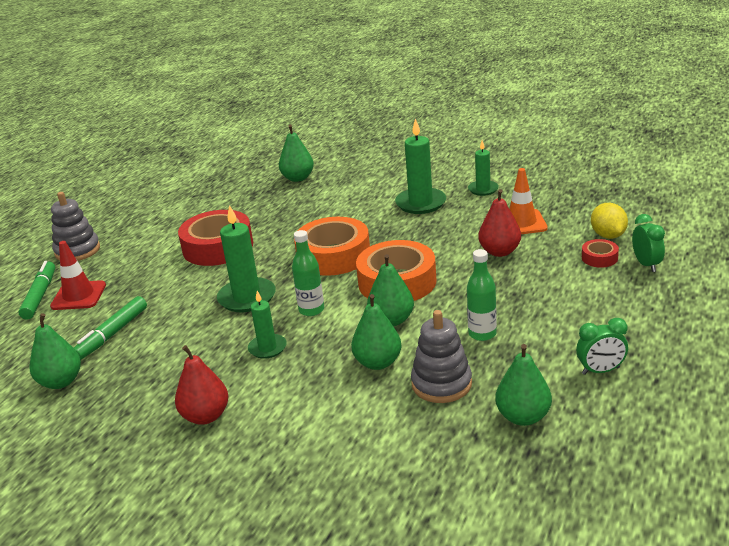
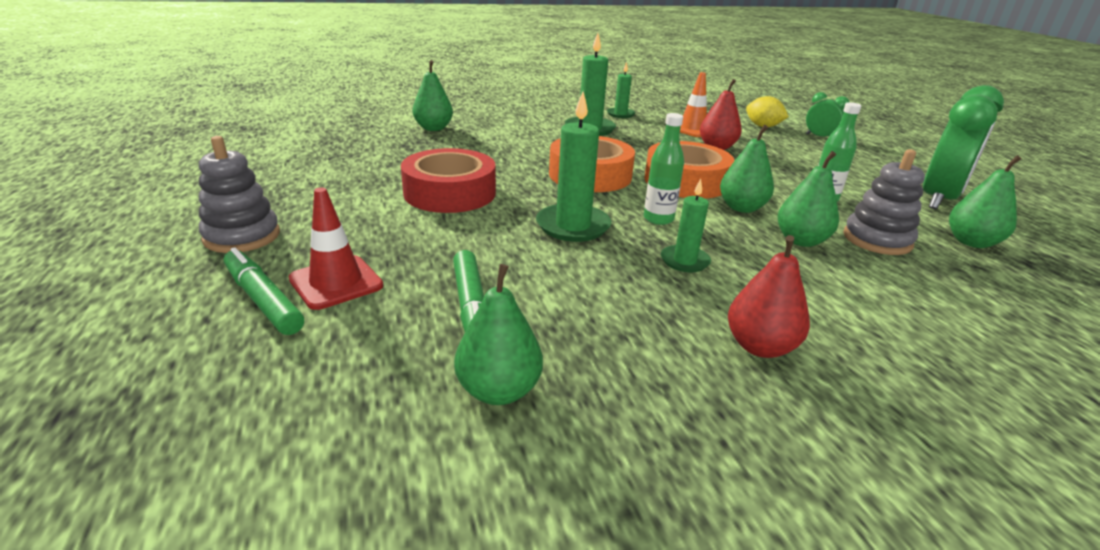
camera: 45 degrees left, 0 degrees up
(599, 258) = (786, 139): red tape -> none
(600, 371) = (938, 199): green clock -> green clock, size x1.99

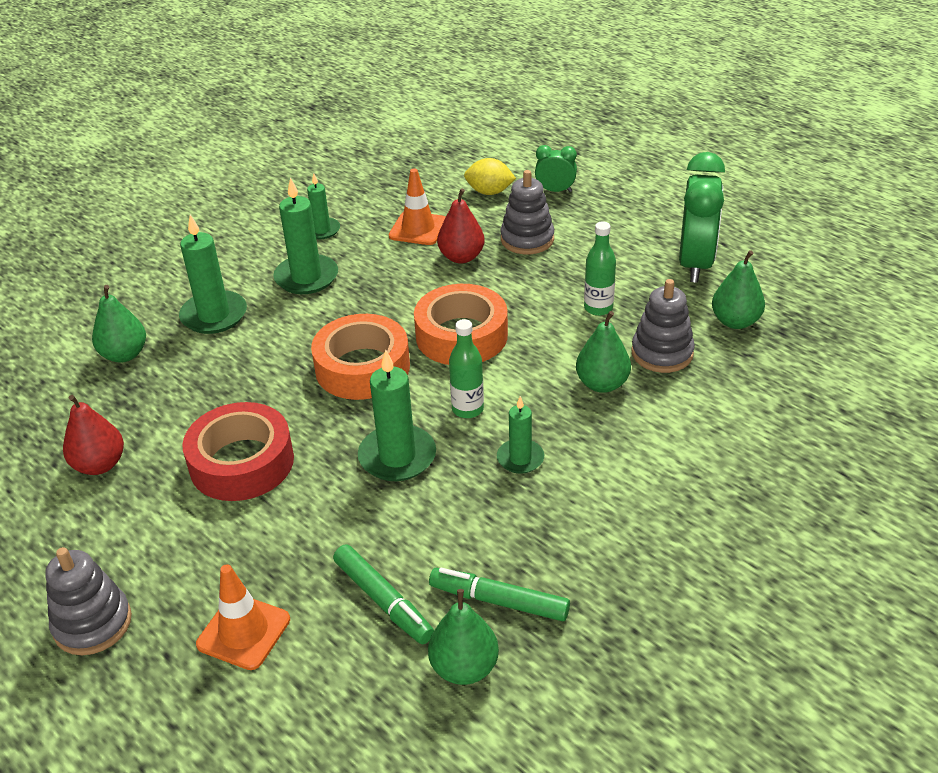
camera: 25 degrees left, 10 degrees up
(263, 300) = (200, 682): green marker -> green marker (499, 601)
(336, 282) = (243, 632): red traffic cone -> orange traffic cone
(509, 128) = (214, 315): none -> green candle
(741, 208) = (532, 357): green pear -> none
(760, 346) = (621, 531): red pear -> red pear (100, 465)
(779, 152) = (527, 239): none -> grey stacking toy

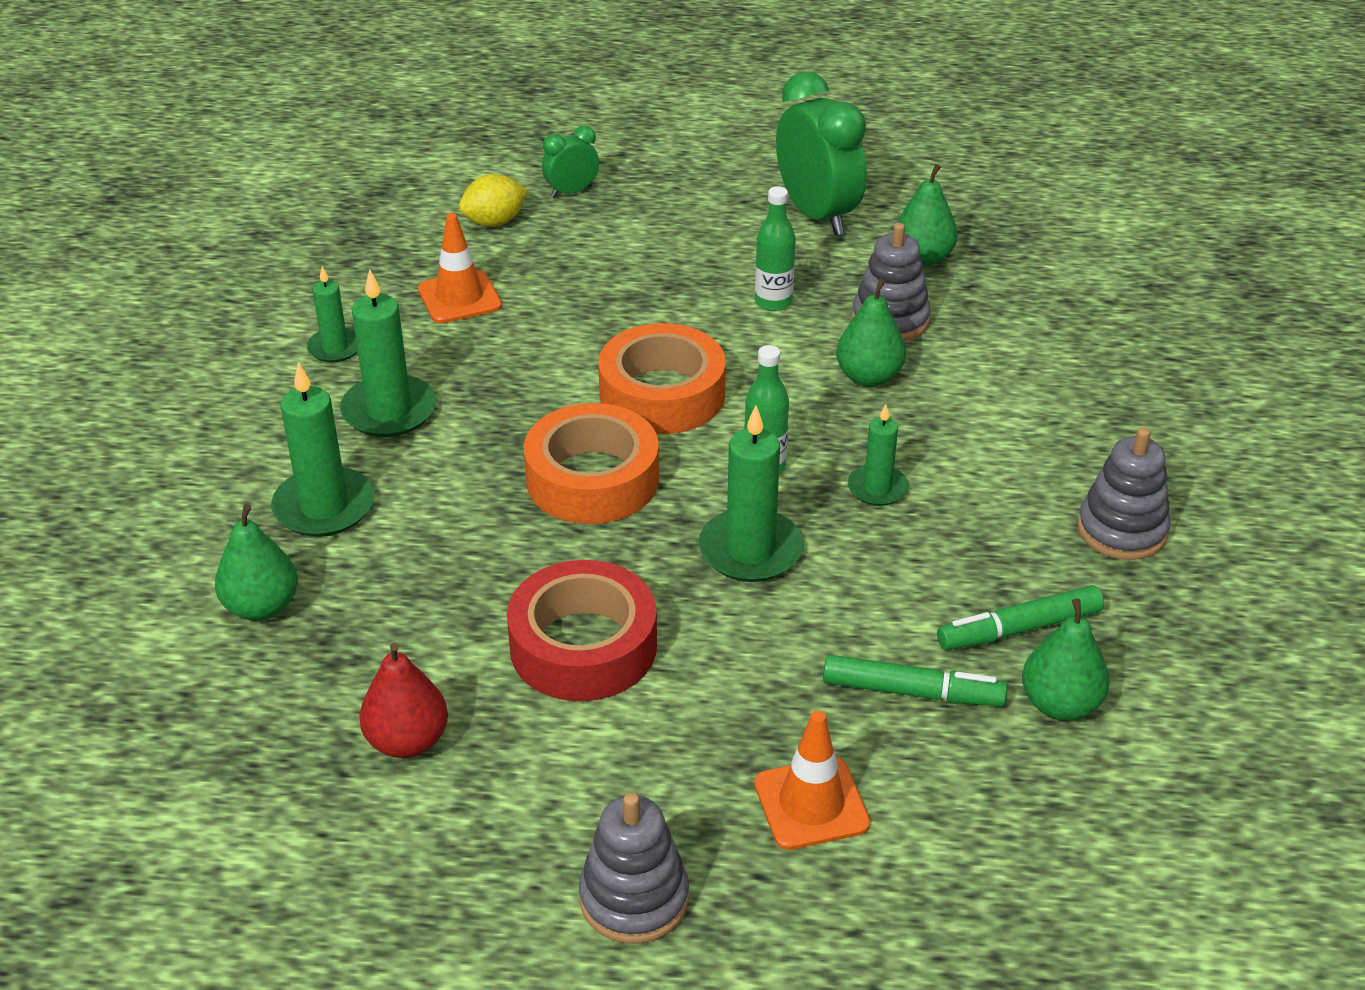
camera: 40 degrees left, 0 degrees up
(461, 257) = (554, 309): red pear -> none
(527, 239) = (606, 259): grey stacking toy -> grey stacking toy (1121, 530)

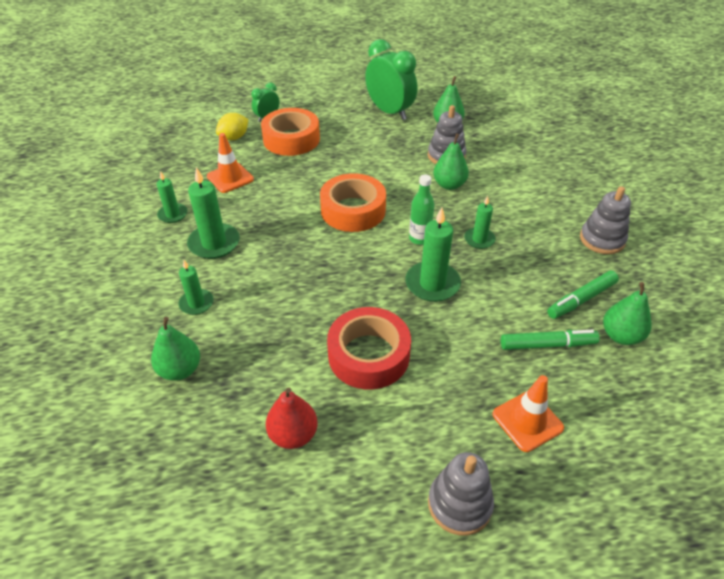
camera: 15 degrees left, 5 degrees up
(324, 507) = (196, 303): green candle -> green candle, size x0.60
(592, 479) = (336, 261): orange tape -> orange tape (291, 139)
(773, 302) = (387, 156): green bottle -> none

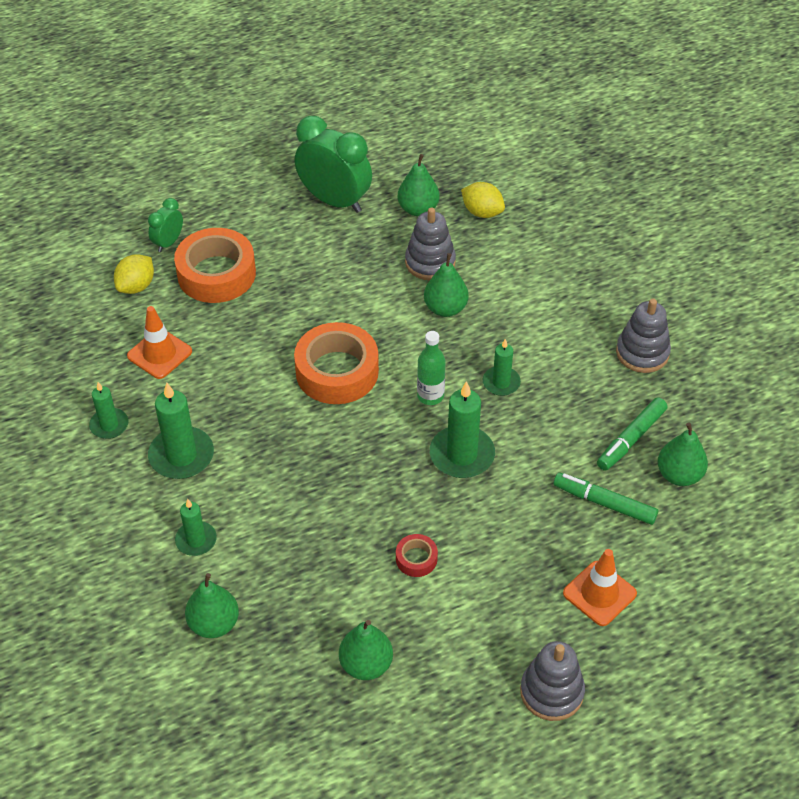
camera: 15 degrees left, 5 degrees up
(293, 435) = (366, 664): red pear -> green pear
(368, 355) = (416, 559): red tape -> red tape, size x0.45
(494, 133) = (482, 212): none -> yellow lemon
(547, 345) = (604, 503): green marker -> green marker turned 135 degrees counterclockwise

